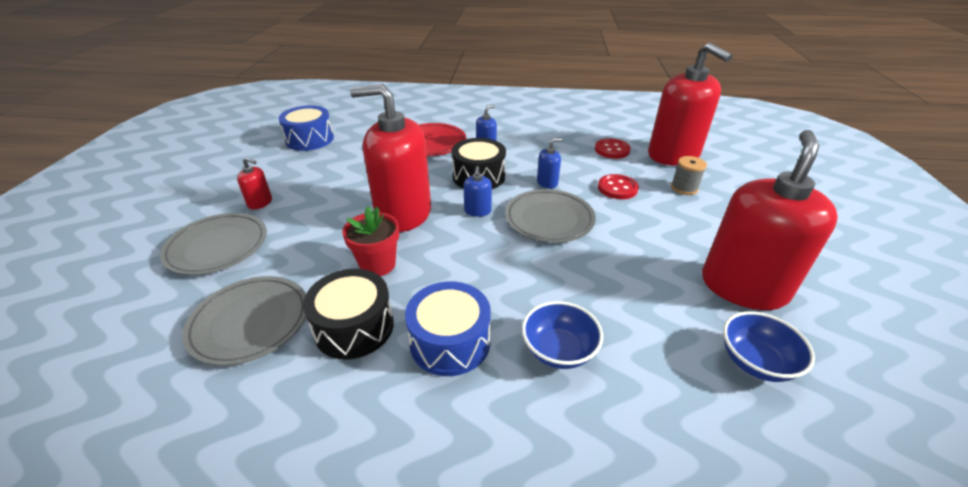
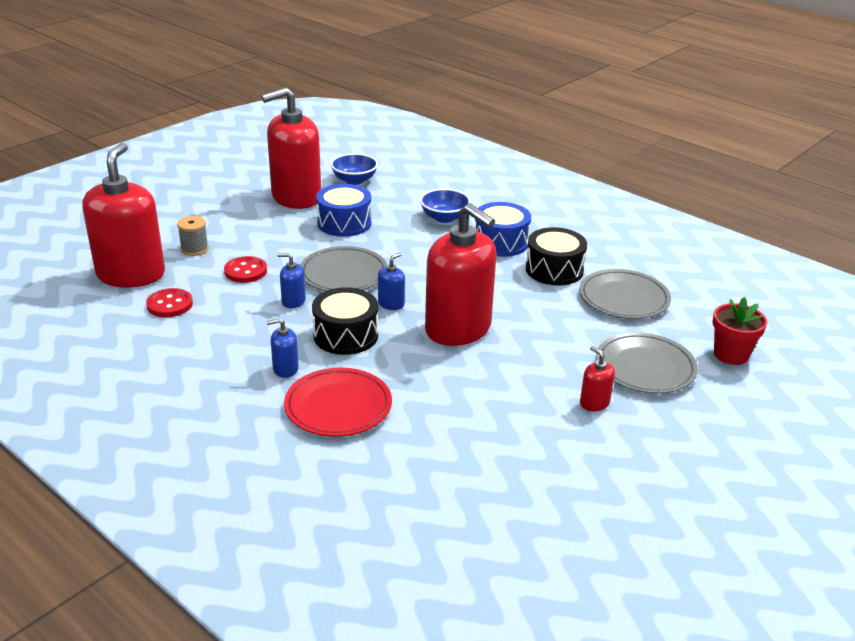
camera: 145 degrees left, 5 degrees down
(310, 139) = (491, 495): blue drum -> blue drum (344, 223)
(378, 265) = (513, 298): red flower pot -> red flower pot (731, 354)

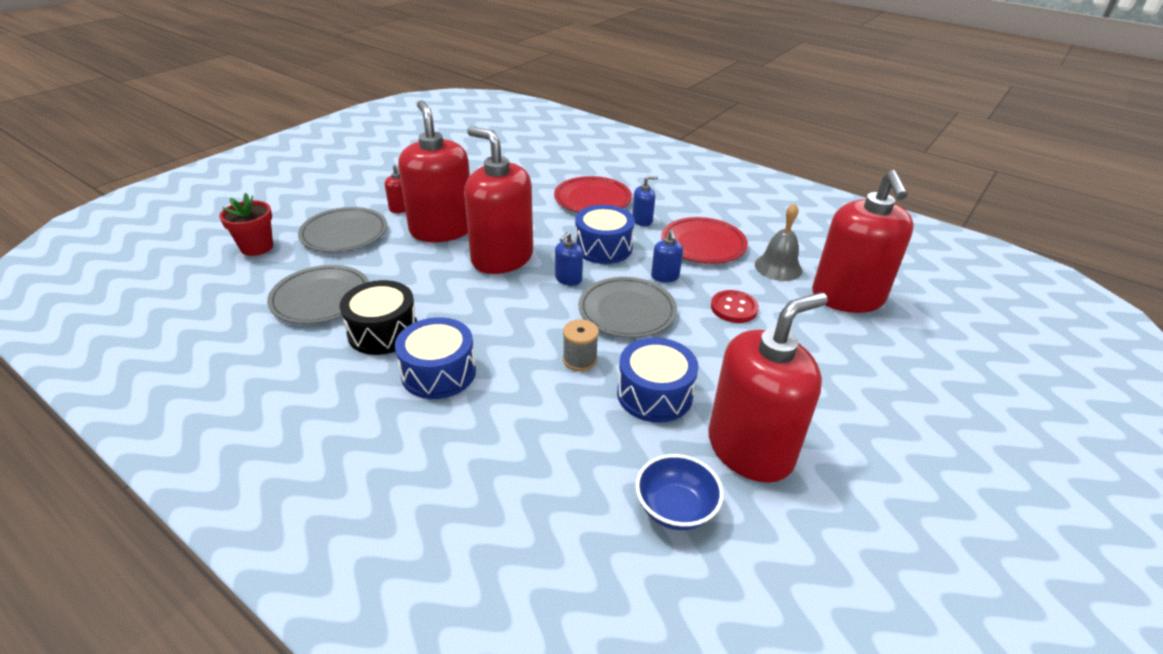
camera: 175 degrees right, 5 degrees up
(170, 305) = (778, 267): red button -> grey bell
(194, 249) = (813, 335): grey spool -> grey spool (580, 359)
(231, 333) = (703, 244): none -> red plate
(293, 301) = (665, 276): blue soap dispenser -> blue soap dispenser turned 75 degrees clockwise
(346, 335) = (603, 247): black drum -> blue drum
(444, 218) = (513, 417): blue bowl -> none
(532, 367) = (442, 230): none -> red soap dispenser

